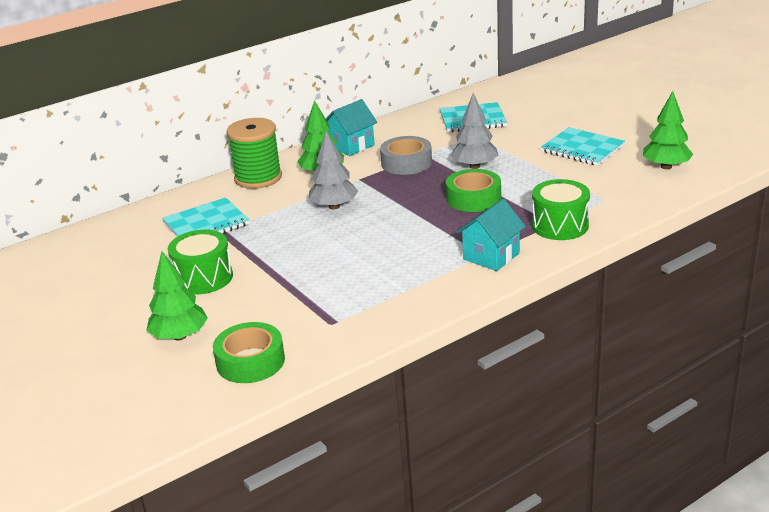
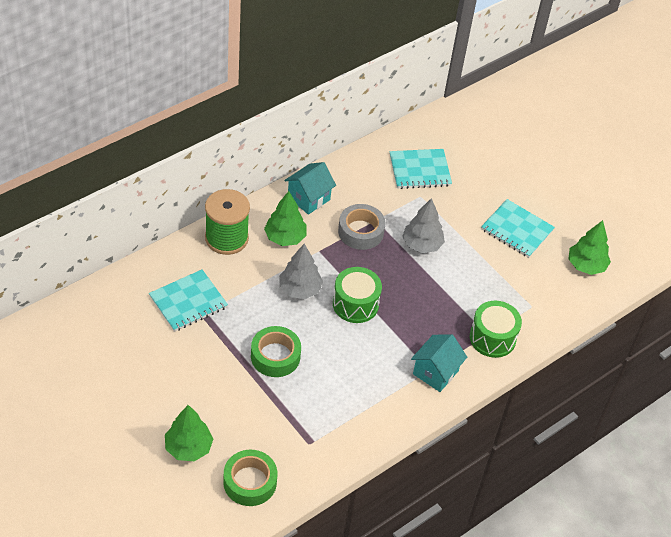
camera: 10 degrees left, 20 degrees up
(203, 278) = (197, 376): green drum -> green drum (355, 304)
(473, 198) = (421, 292): green tape -> green tape (275, 356)

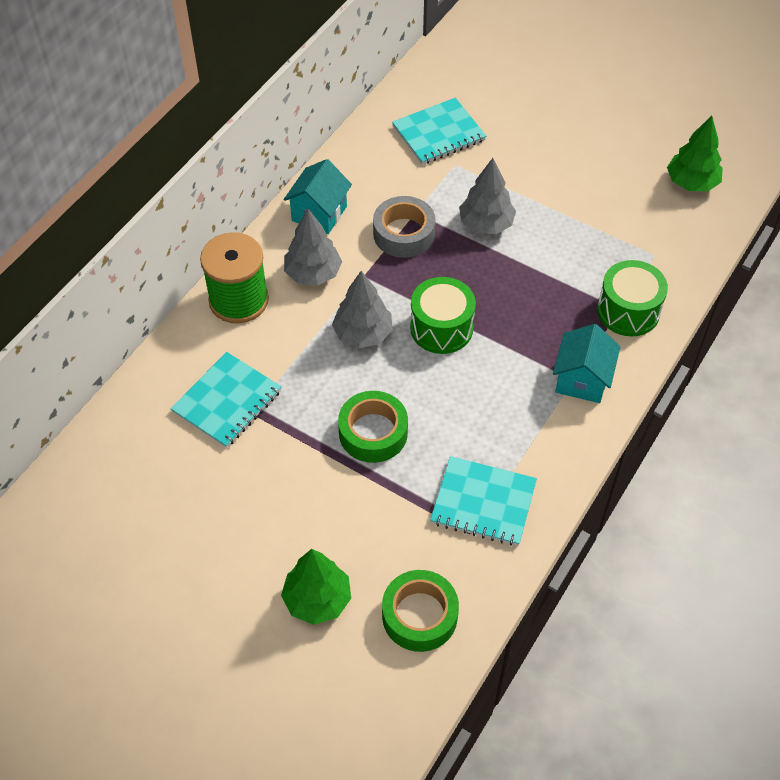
camera: 15 degrees left, 5 degrees up
(285, 237) = (313, 273): green tree -> grey tree
(517, 230) = (590, 167): turquoise notebook -> turquoise notebook (483, 503)

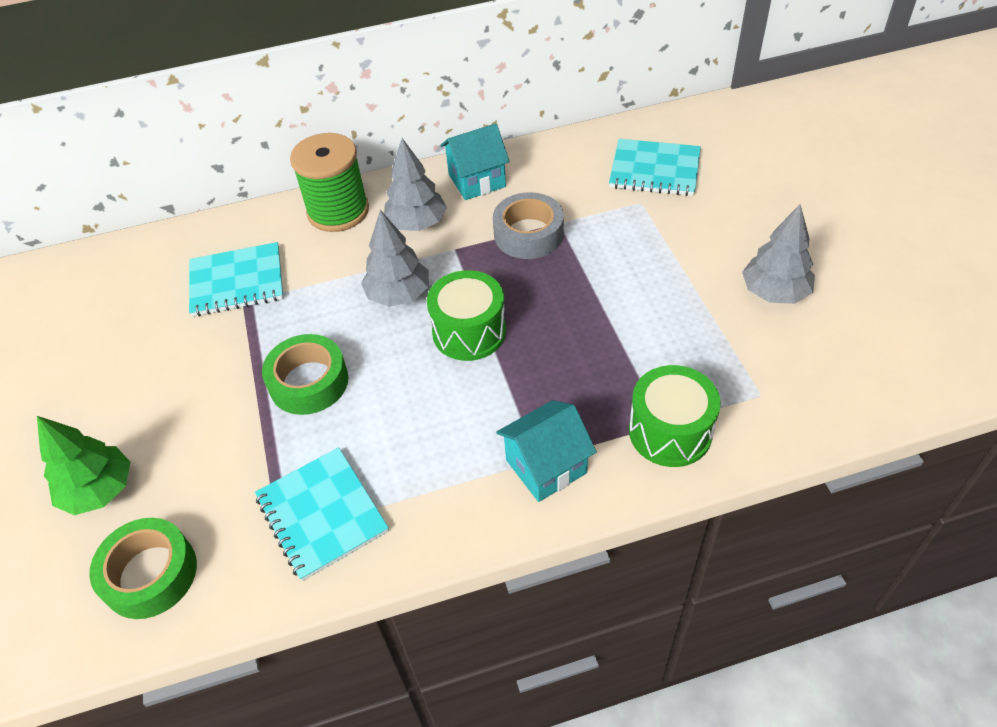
camera: 45 degrees right, 5 degrees down
(486, 224) = (613, 267): grey tree -> grey tree (774, 293)
(691, 183) = (883, 348): green tree -> none

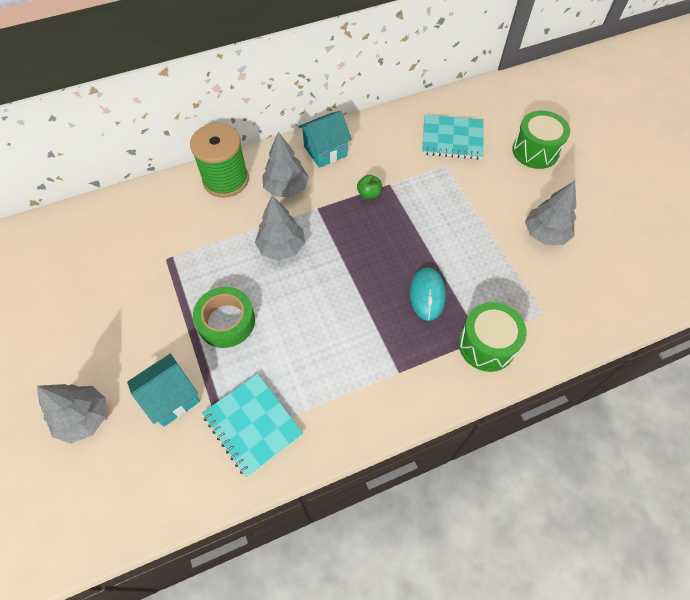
camera: 10 degrees left, 10 degrees up
(99, 491) = (84, 418): green tree -> grey tree
(150, 574) = (135, 481): green tape -> none
(237, 282) = (158, 242): turquoise notebook -> none
(469, 331) = (337, 275): green drum -> green drum (535, 151)
(528, 234) = (369, 194): grey tape -> green apple
(546, 466) = (405, 377): turquoise house -> turquoise house (171, 398)
(592, 362) = (427, 295): none -> turquoise mouse

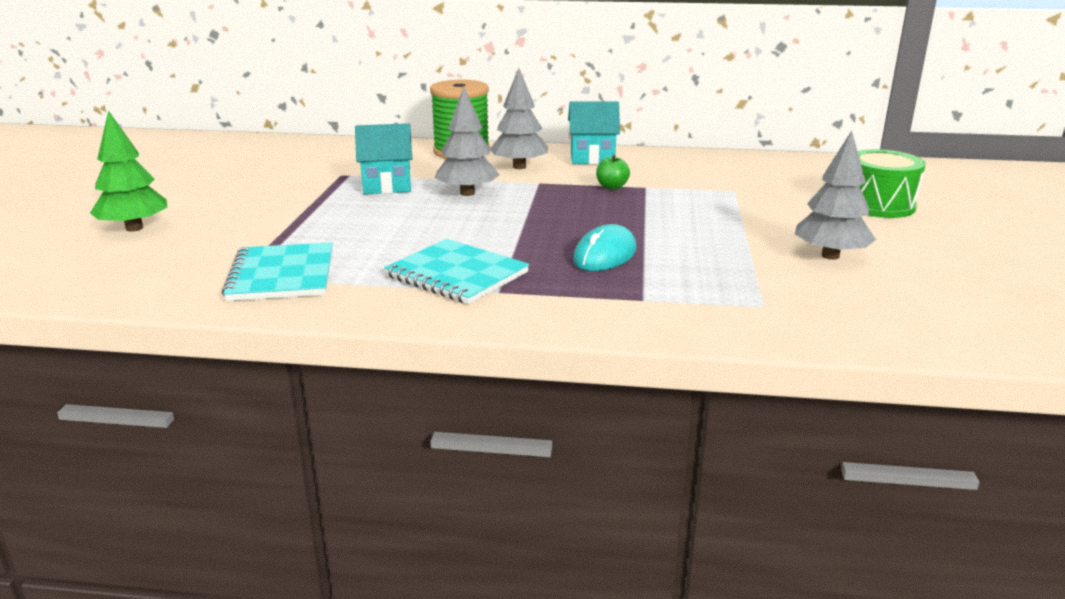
camera: 30 degrees right, 35 degrees down
(84, 418) = (134, 228): grey tree -> green tree
(171, 398) = (228, 239): turquoise house -> turquoise house (387, 185)
(226, 321) = (348, 216): green tape -> none
(452, 139) = (763, 178): turquoise notebook -> turquoise notebook (457, 274)
(486, 345) = (645, 304): green drum -> none

